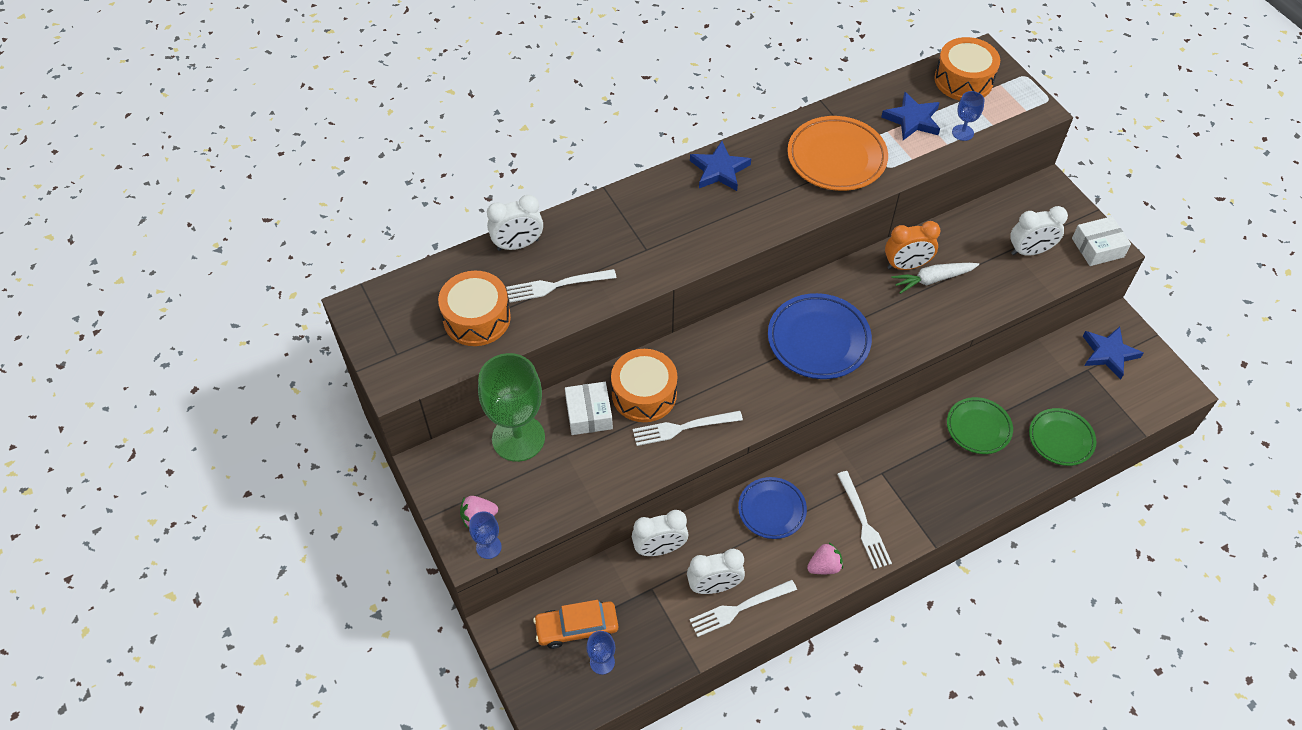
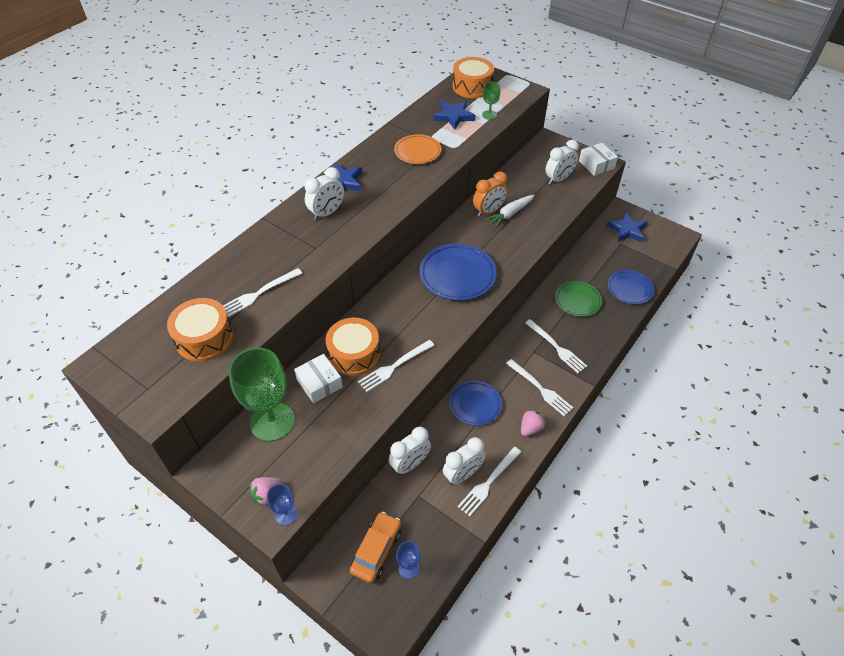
camera: 25 degrees left, 5 degrees down
(518, 245) = (214, 276): white clock -> white clock (327, 213)
(577, 627) = (376, 550): orange car -> orange car turned 150 degrees clockwise
(836, 158) = (417, 152): orange plate -> orange plate, size x0.65
(914, 479) = (556, 347): none -> white fork
(962, 132) = (489, 115): blue goblet -> green goblet
(1061, 439) = (630, 289): green plate -> blue plate
(1097, 247) = (596, 165): white box -> white box turned 75 degrees counterclockwise

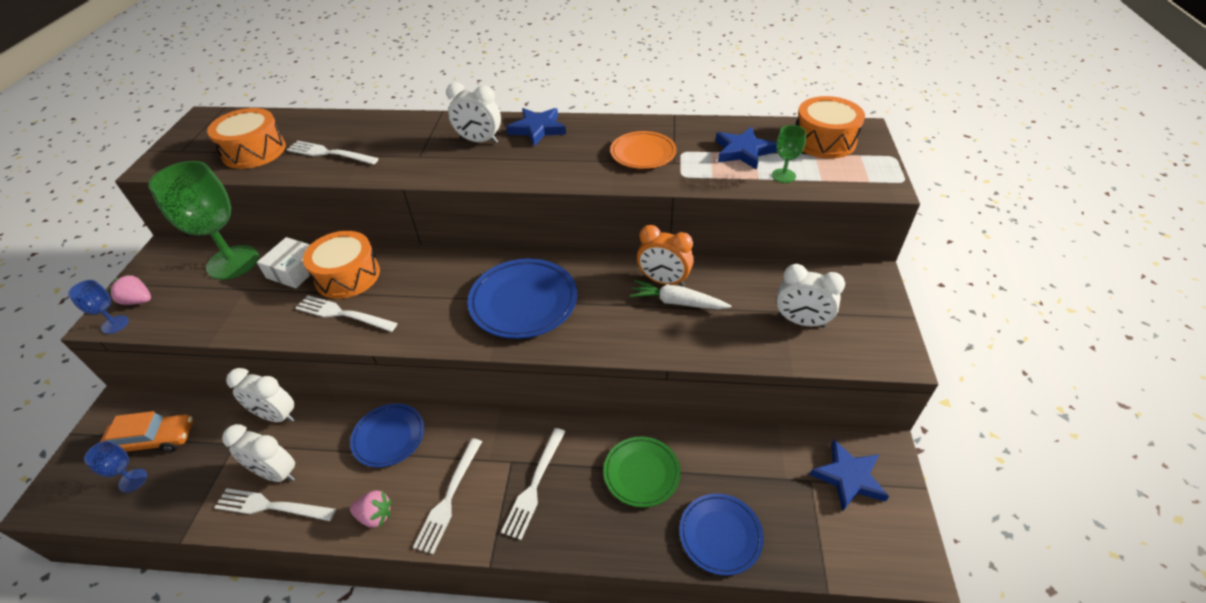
camera: 60 degrees right, 5 degrees down
(596, 165) = (883, 350): white box -> none

